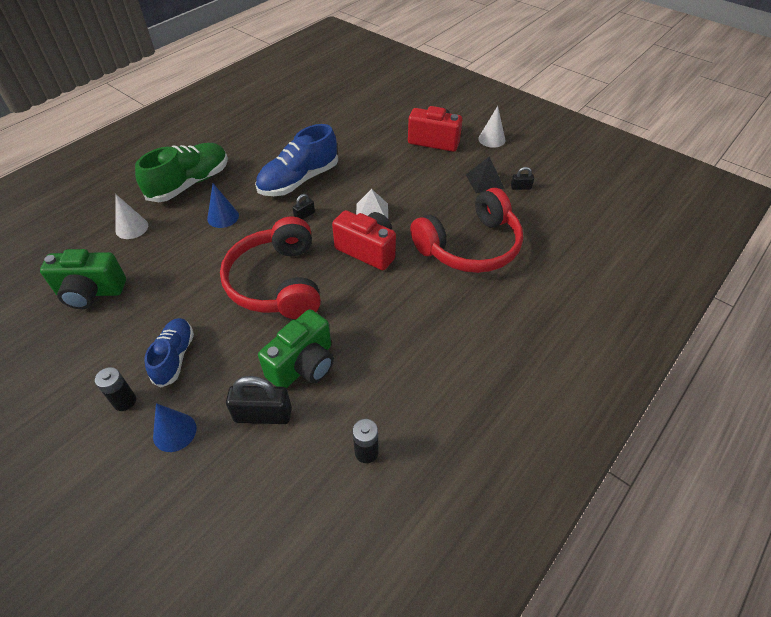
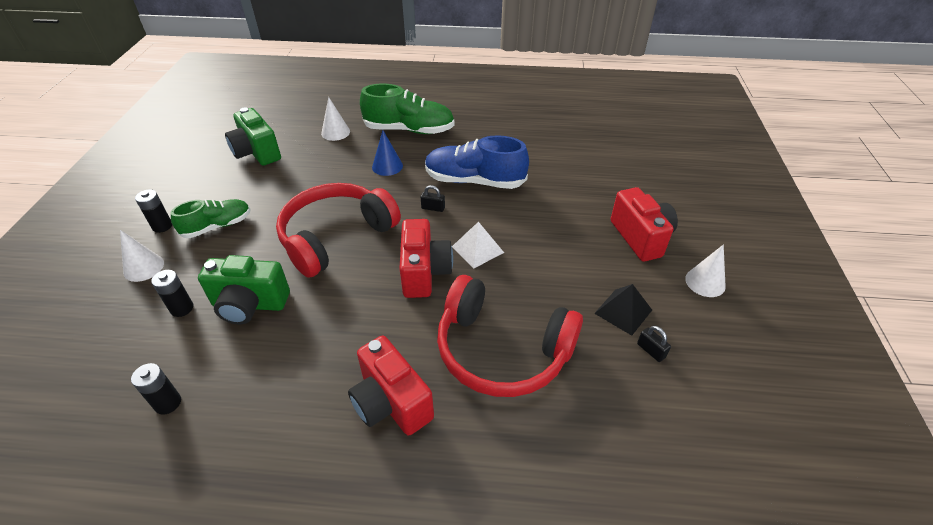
camera: 55 degrees right, 5 degrees down
(174, 357) = (217, 226): blue shoe -> green shoe
(174, 432) = (143, 267): blue cone -> white cone
(263, 415) = (182, 308): black padlock -> black battery
(469, 318) = (391, 403): none -> red camera

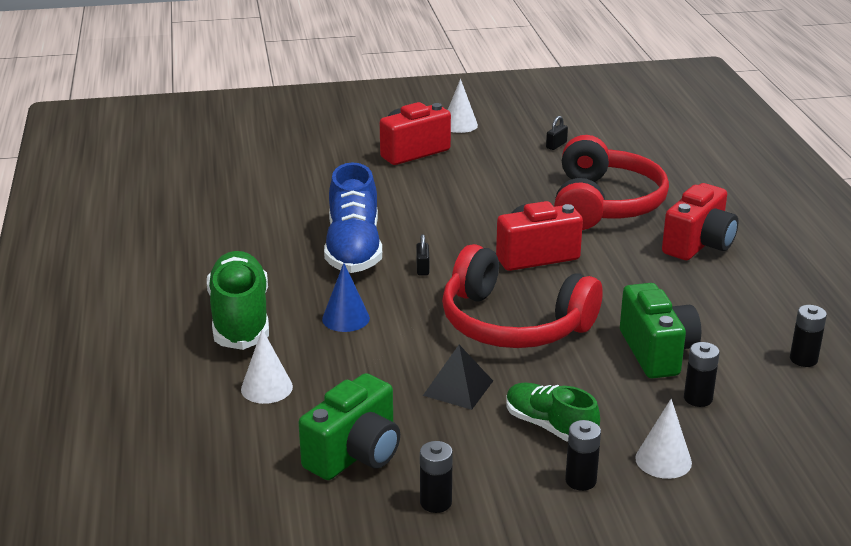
camera: 105 degrees left, 15 degrees down
(197, 171) = (435, 502): none -> black battery
(477, 249) = (480, 231): white pyramid -> none
(623, 311) = (519, 156): black pyramid -> black pyramid (458, 388)

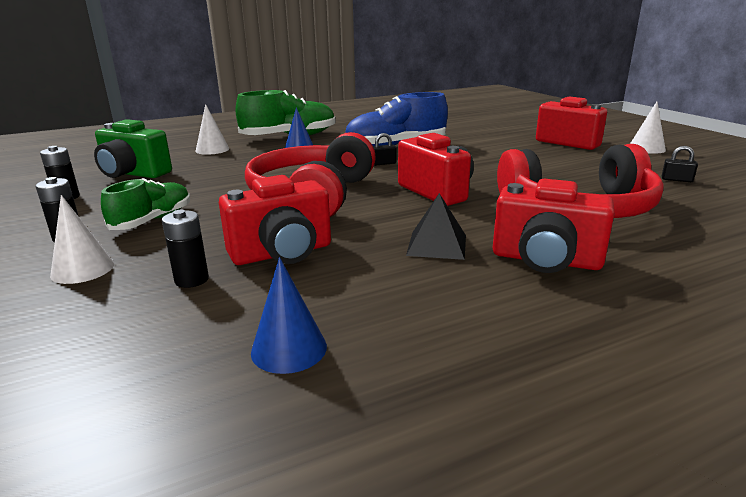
camera: 75 degrees right, 5 degrees down
(458, 388) = (212, 189): black pyramid -> black pyramid (436, 245)
(657, 352) = (282, 253): green camera -> red camera
(803, 359) = (289, 349): black battery -> blue cone

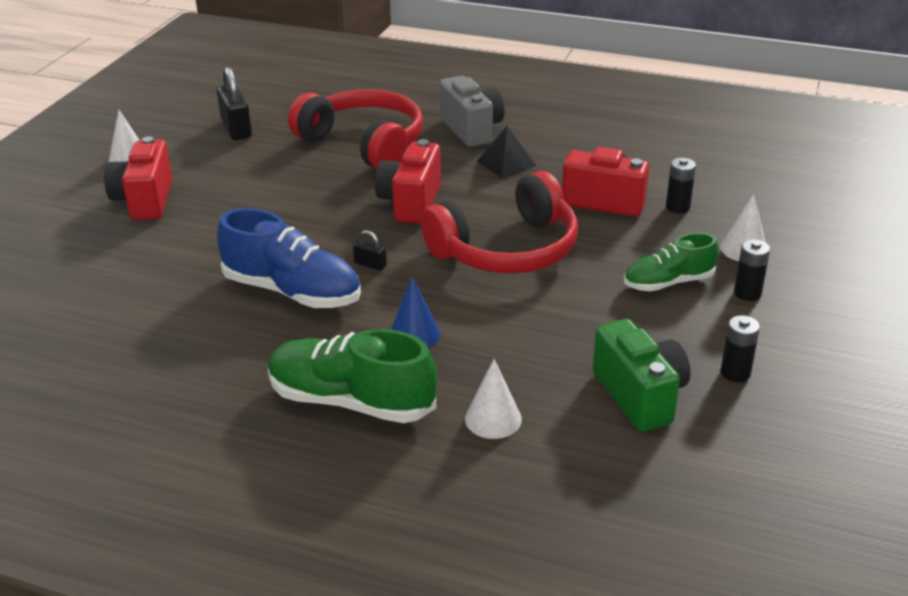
camera: 135 degrees left, 10 degrees up
(289, 349) = (660, 150): blue cone -> none
(546, 260) = (472, 129): red camera -> grey camera
(676, 180) = (236, 129): black padlock -> black padlock, size x1.98

